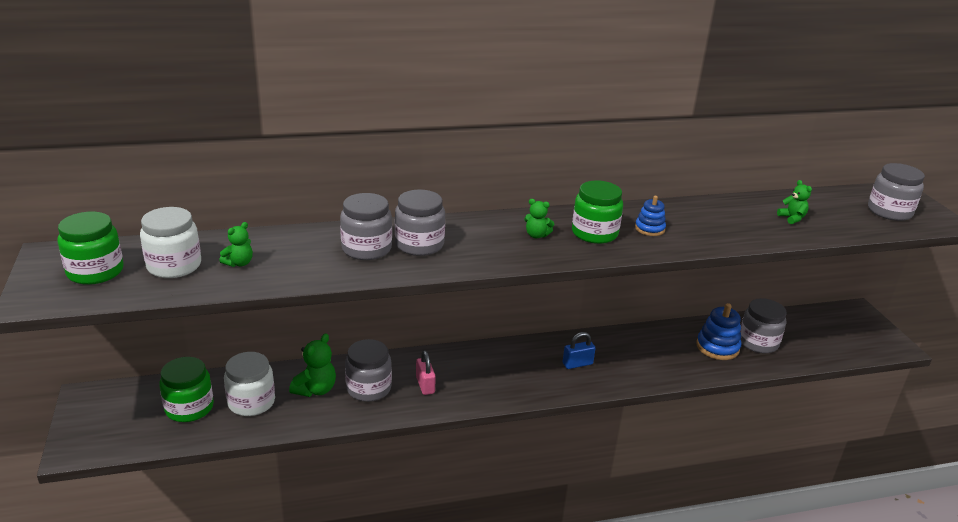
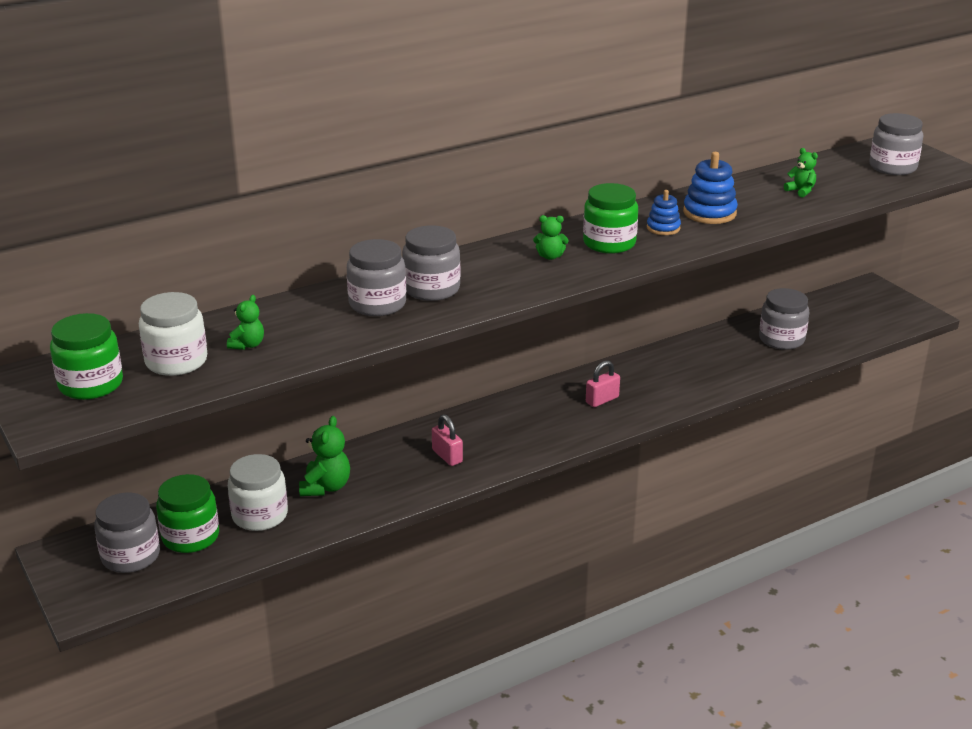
camera: 15 degrees left, 0 degrees up
(368, 388) = (385, 473): grey jar -> grey jar (131, 556)
(577, 364) = (602, 400): blue padlock -> pink padlock
(717, 347) = (742, 353): blue stacking toy -> blue stacking toy (709, 213)

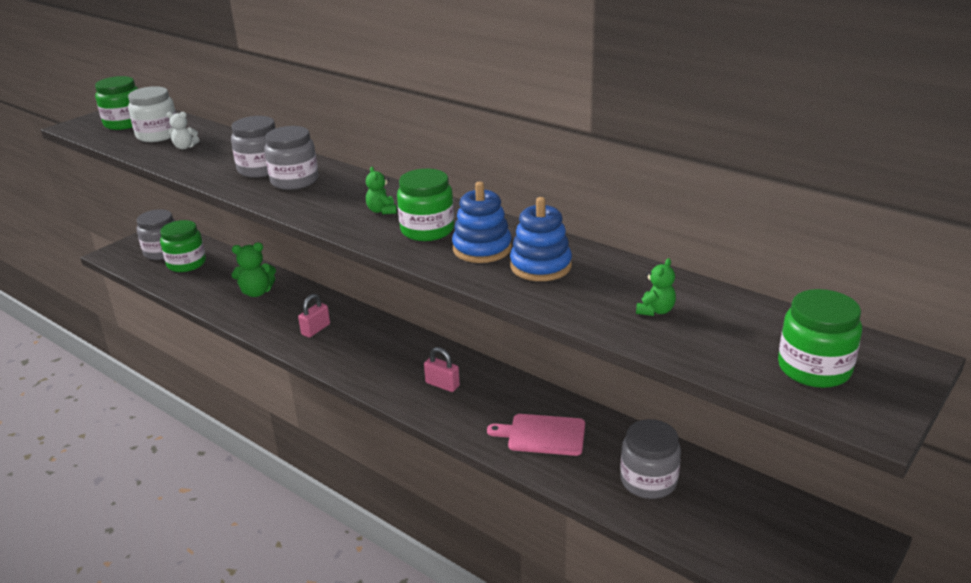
camera: 70 degrees right, 0 degrees up
(247, 345) = (185, 147): green teddy bear -> white teddy bear
(260, 515) = (216, 279): white jar -> none
(663, 228) = (482, 249): blue stacking toy -> blue stacking toy, size x1.61
(704, 368) = (543, 435): none -> pink cutting board
(892, 167) = (814, 368): grey jar -> green jar

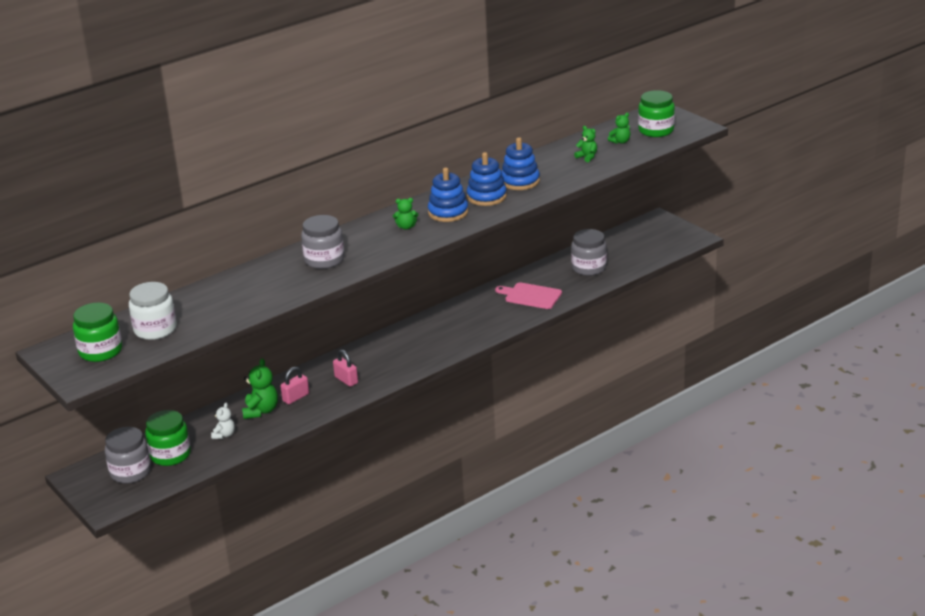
camera: 75 degrees left, 0 degrees up
(185, 147) = (202, 313): white teddy bear -> white teddy bear (224, 435)
(261, 169) = (287, 275): grey jar -> none
(427, 230) = (448, 212): green jar -> blue stacking toy
(442, 384) = (456, 327): pink padlock -> pink padlock (296, 397)
(543, 435) = (531, 296): pink cutting board -> pink cutting board turned 90 degrees clockwise
(737, 335) = (620, 142): none -> green teddy bear

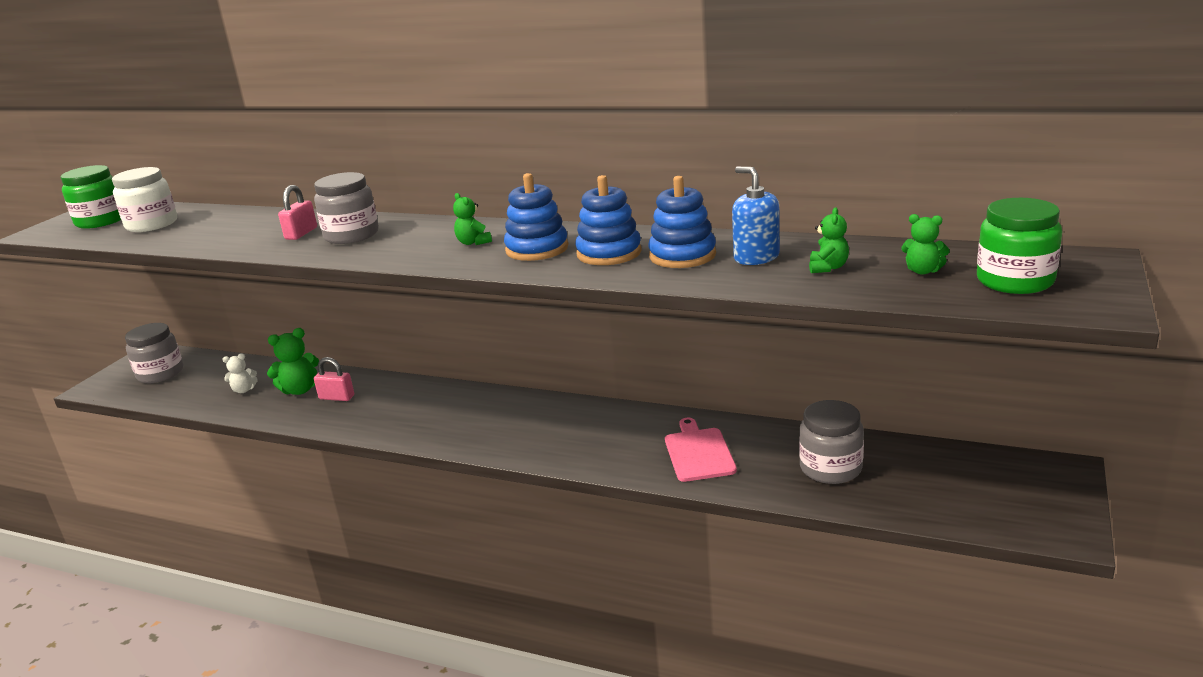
camera: 60 degrees right, 5 degrees down
(170, 455) = (197, 379): green jar -> none
(346, 380) = (390, 411): pink padlock -> pink padlock (301, 233)
(550, 167) = (756, 257): none -> blue soap dispenser

